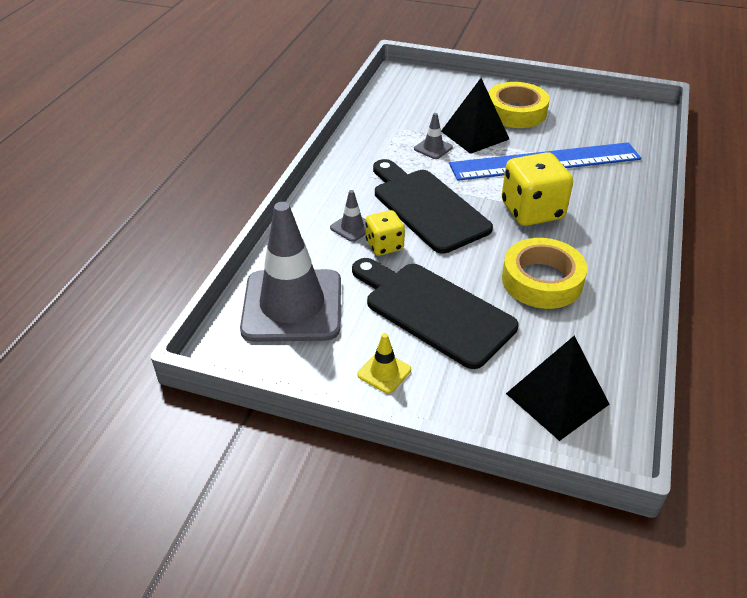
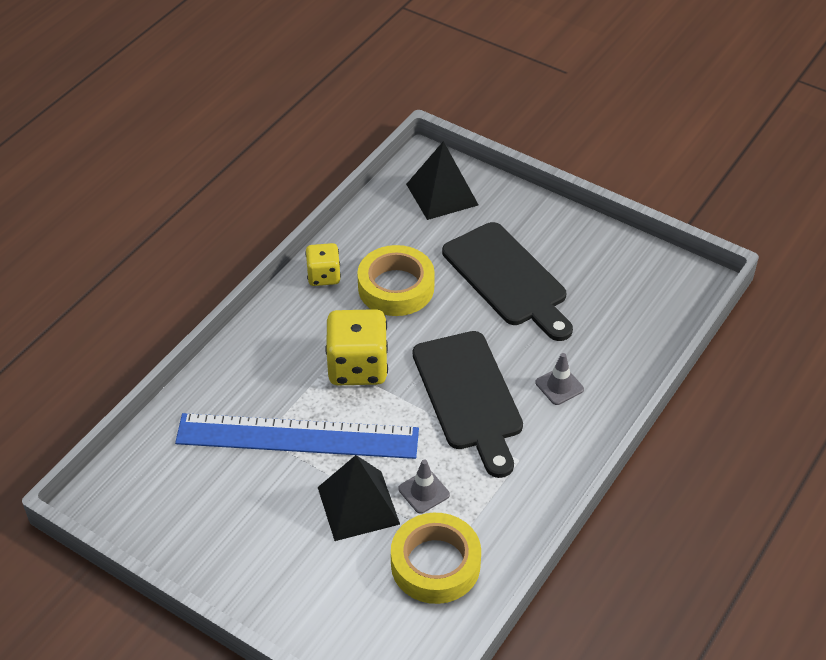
camera: 165 degrees left, 5 degrees up
(292, 306) = (635, 309): grey traffic cone -> none
(384, 245) = (531, 356): yellow dice -> yellow dice (323, 276)
(384, 372) = (567, 237): yellow traffic cone -> none
(516, 112) = (277, 541): yellow tape -> yellow tape (435, 564)

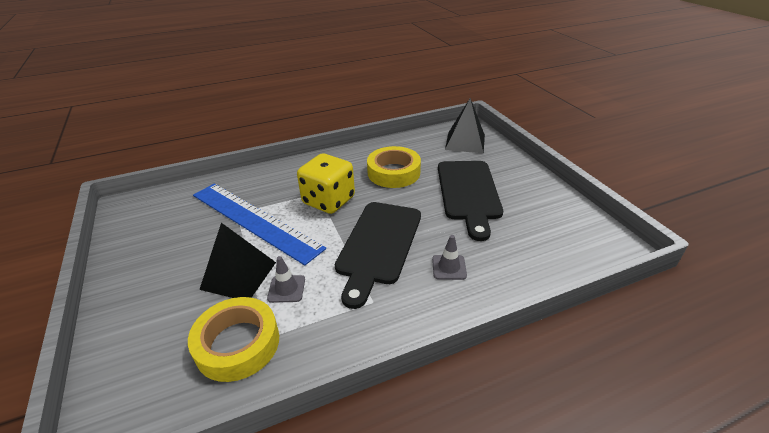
camera: 35 degrees right, 10 degrees down
(323, 276) = (359, 154): yellow dice -> none

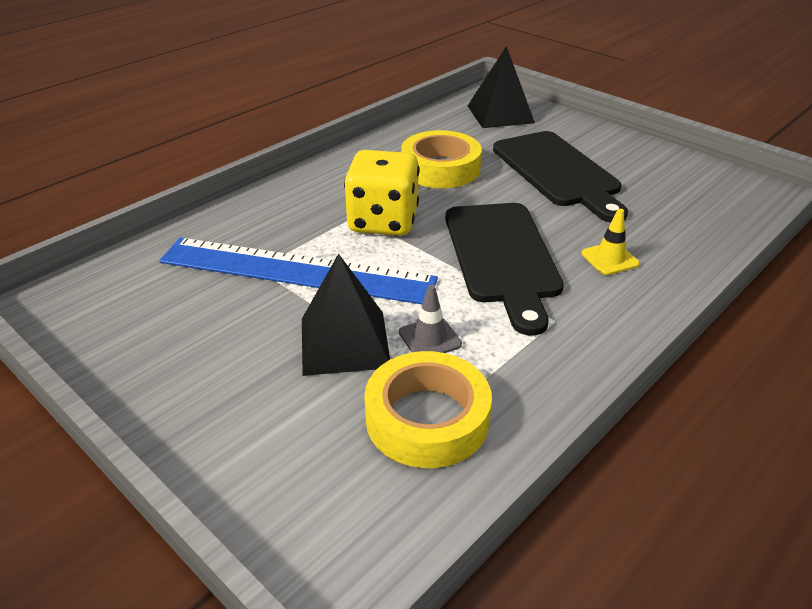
camera: 25 degrees left, 0 degrees up
(449, 267) = (610, 259): grey traffic cone -> yellow traffic cone

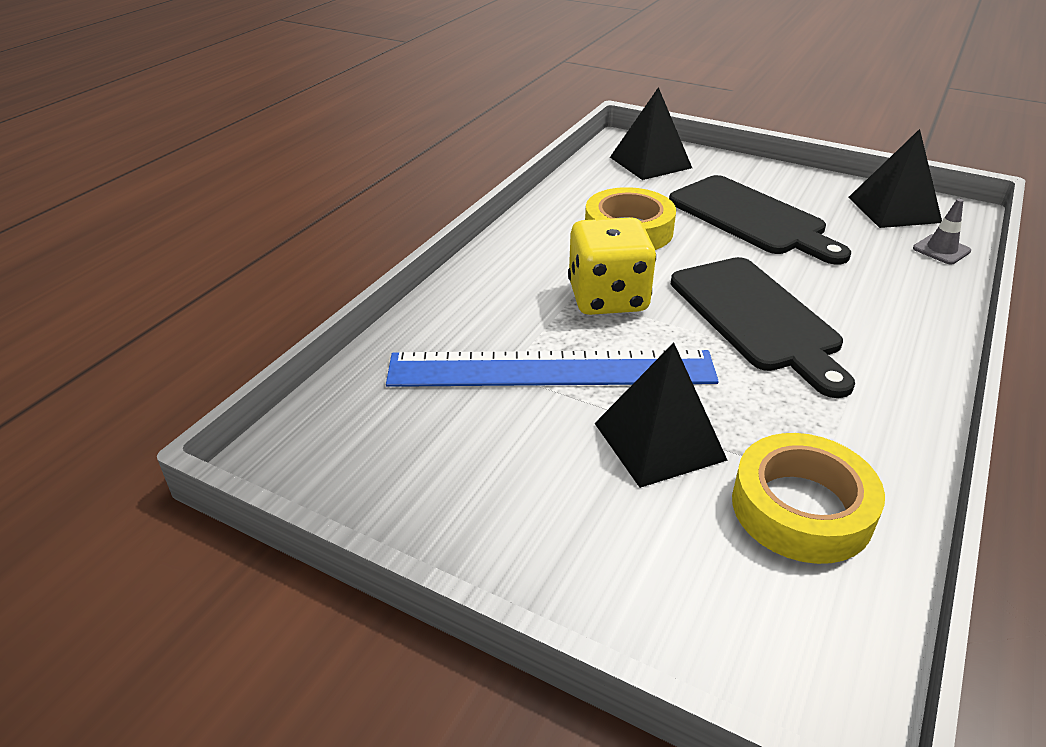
camera: 15 degrees left, 0 degrees up
(430, 338) = (744, 420): grey traffic cone -> grey traffic cone (941, 250)
(610, 259) = (863, 303): yellow traffic cone -> none
(701, 181) = (893, 209): none -> black pyramid

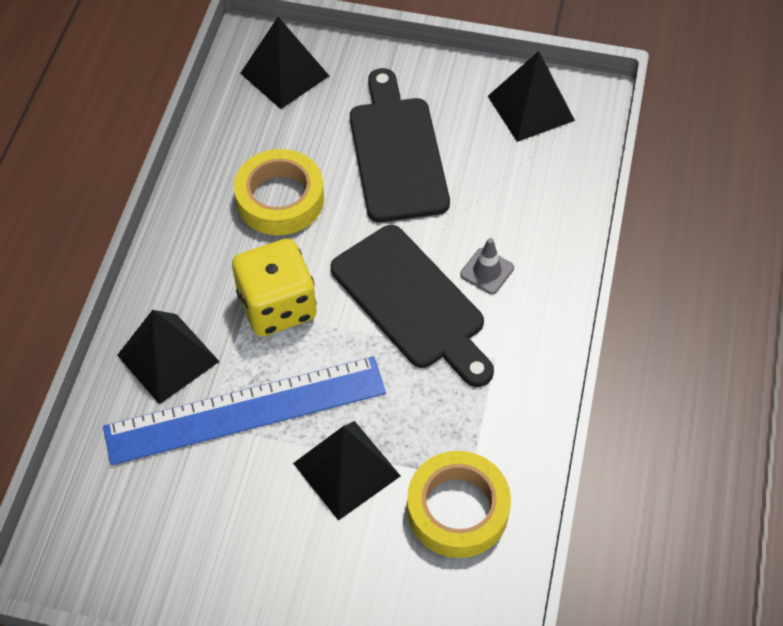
camera: 15 degrees left, 20 degrees up
(480, 316) = (168, 358): none -> black pyramid
(752, 218) = (396, 153): black cutting board -> black cutting board turned 135 degrees counterclockwise
(941, 250) = (571, 165): grey traffic cone -> grey traffic cone (487, 271)

